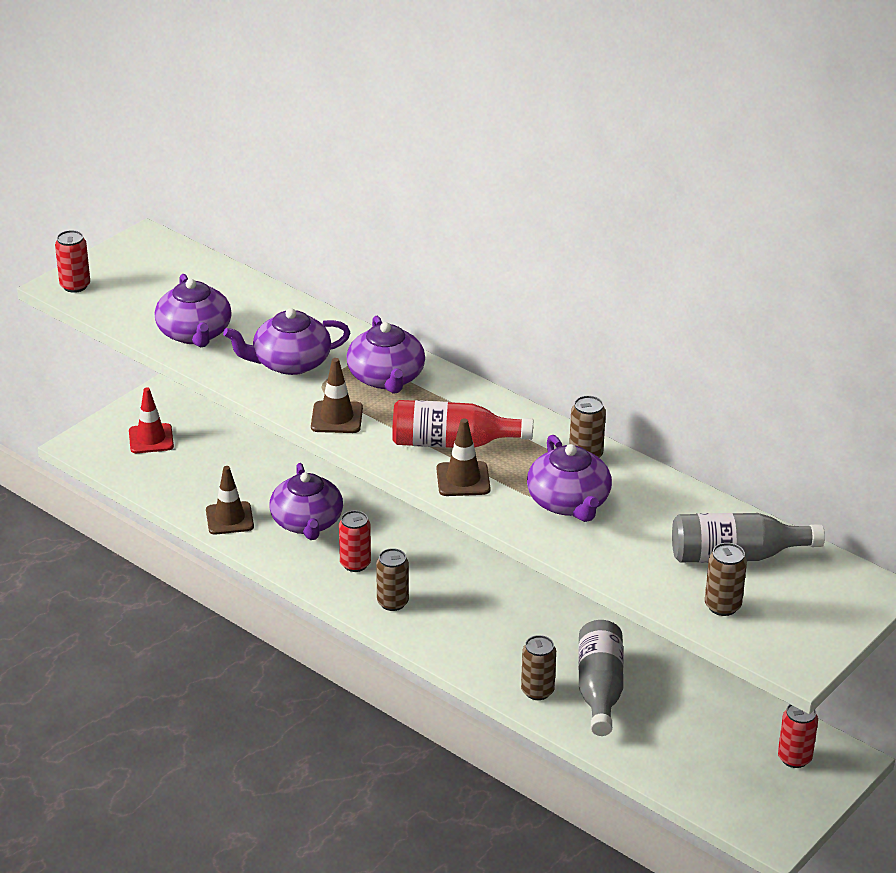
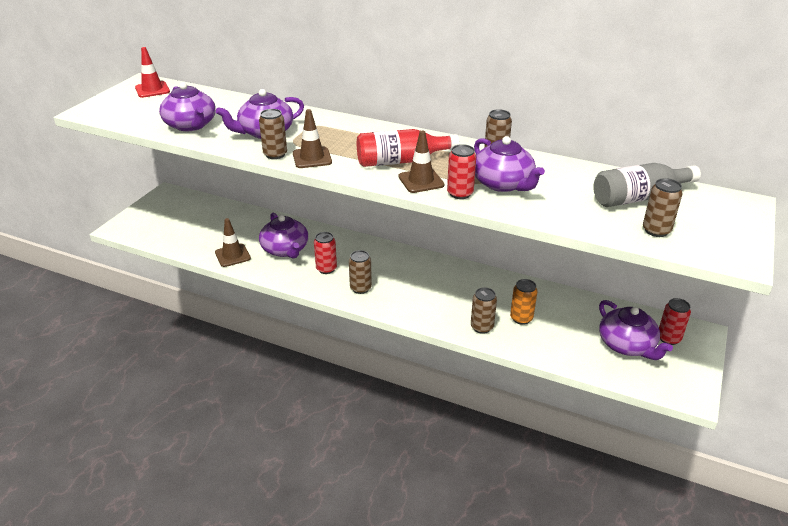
camera: 15 degrees left, 0 degrees up
(75, 286) = (96, 110): red can -> red can (460, 193)
(151, 439) = (166, 218): red traffic cone -> red traffic cone (152, 90)
(291, 404) = (275, 154): none -> brown can
(386, 378) = (336, 132): purple teapot -> purple teapot (627, 345)
(599, 689) = (521, 318): grey bottle -> orange can

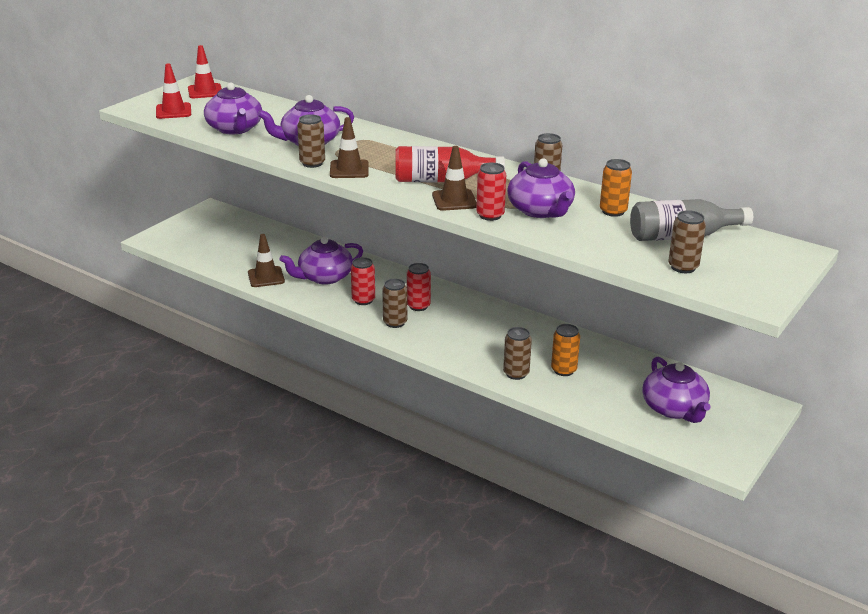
camera: 10 degrees right, 5 degrees down
(127, 112) = (173, 111): none -> red traffic cone
(285, 249) = (324, 277): purple teapot -> purple teapot turned 75 degrees clockwise
(567, 178) = (613, 211): none -> orange can
(668, 338) = (726, 408): red can -> red can (418, 306)

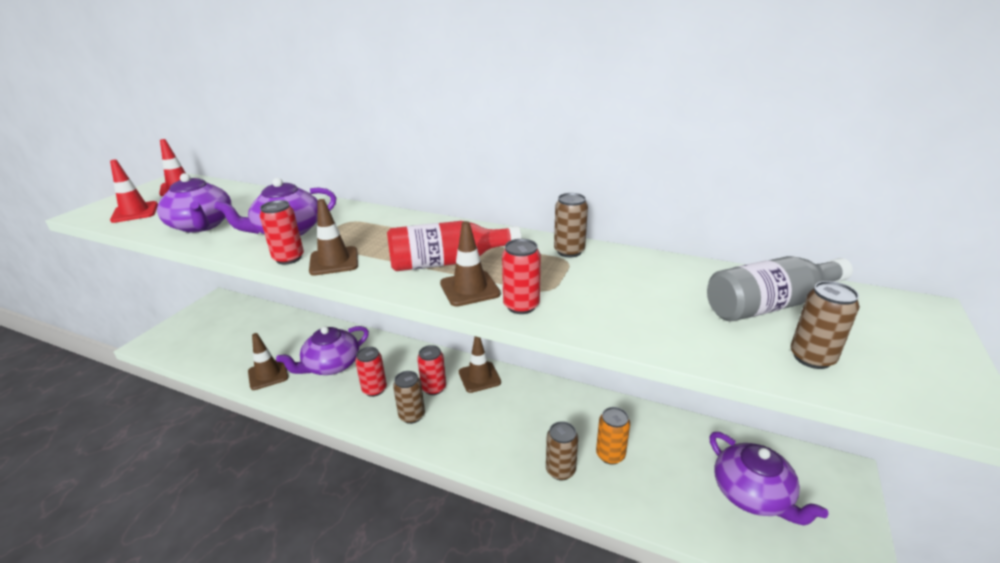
camera: 10 degrees left, 0 degrees up
(312, 163) = (288, 258): brown can -> red can
(463, 303) = (479, 377): none -> brown traffic cone
(541, 210) = (580, 289): purple teapot -> none
(613, 211) = (665, 279): orange can -> none

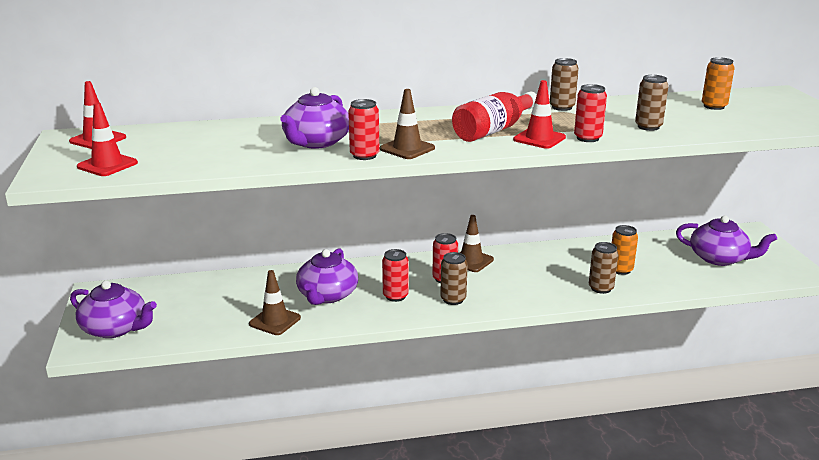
camera: 35 degrees left, 5 degrees down
(201, 225) = (217, 156): purple teapot -> purple teapot (115, 328)
(469, 289) = (539, 138): brown traffic cone -> red traffic cone
(770, 305) = (714, 106): grey bottle -> orange can
(812, 357) = (763, 121): brown can -> brown can (648, 127)

